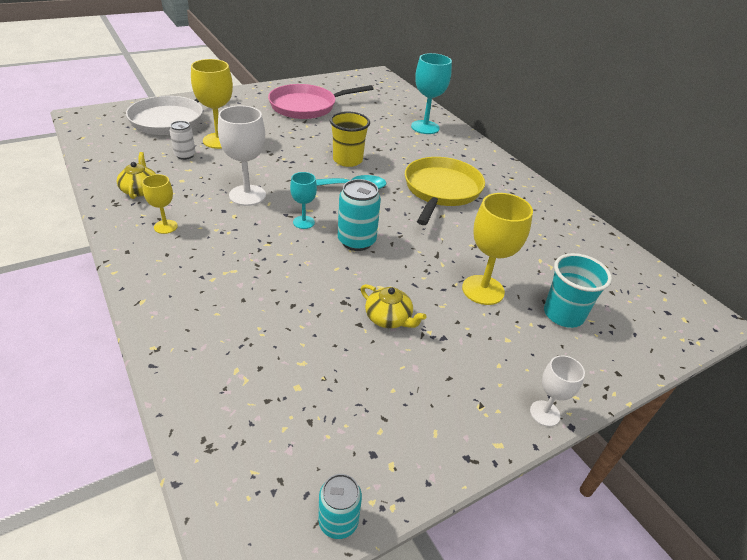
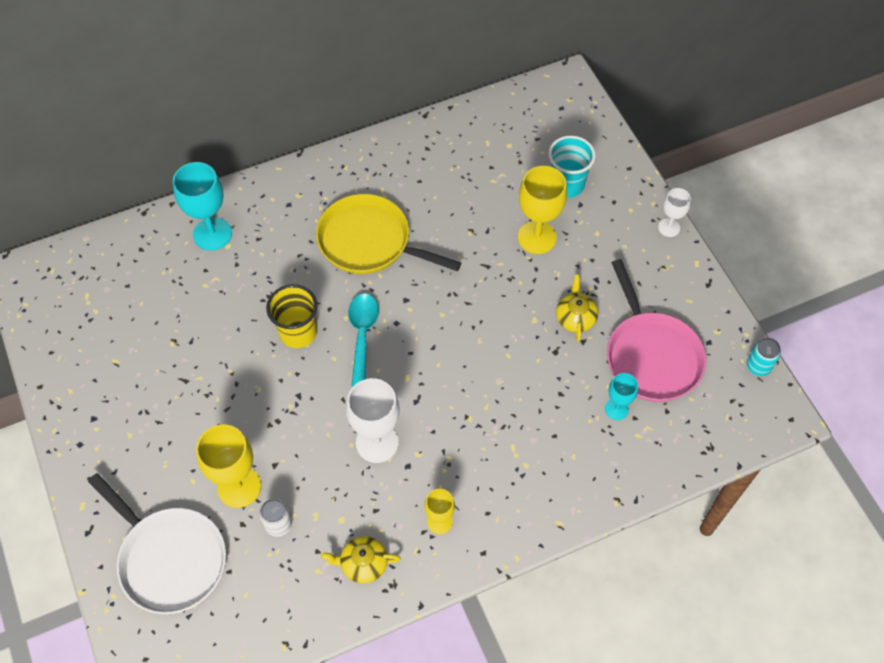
camera: 80 degrees left, 20 degrees up
(303, 222) = (431, 383): turquoise goblet -> turquoise goblet (616, 409)
(306, 106) = (136, 377): pink pan -> pink pan (651, 356)
(356, 241) = (465, 334): turquoise can -> none
(389, 318) = (575, 317): yellow teapot -> yellow teapot turned 45 degrees counterclockwise

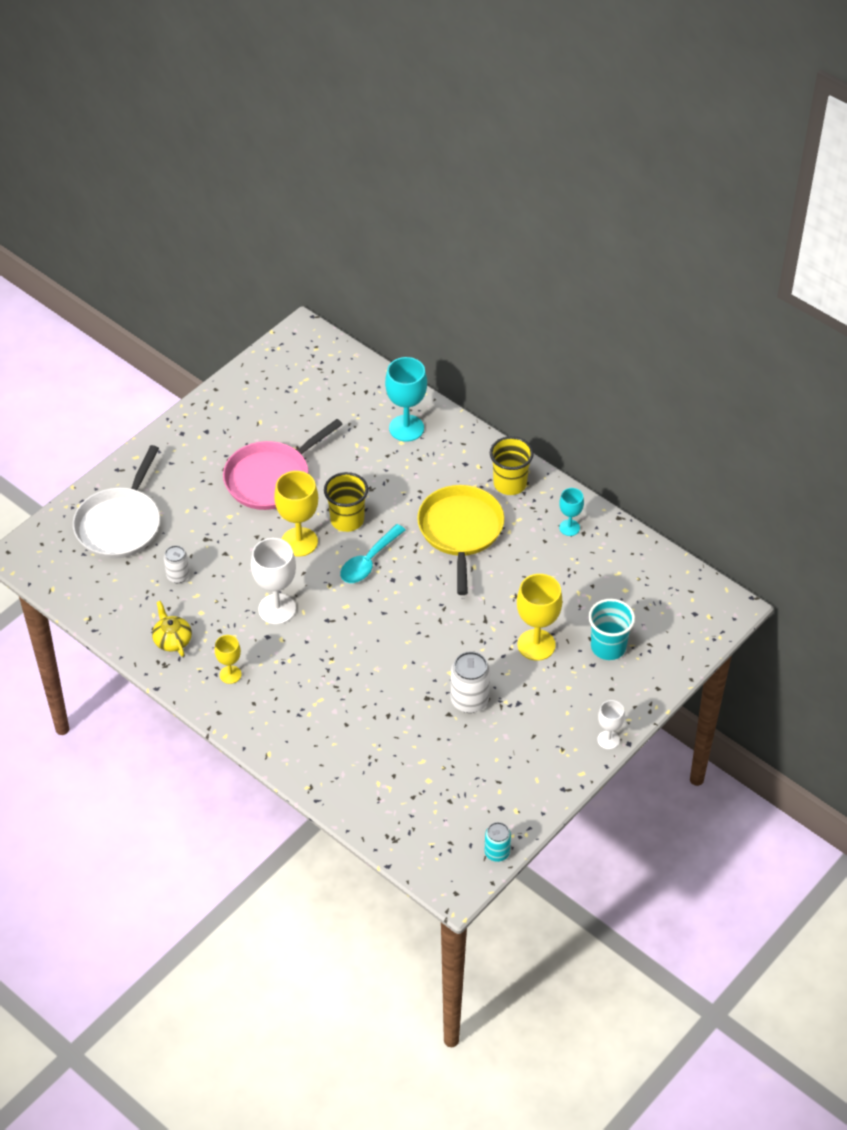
camera: 65 degrees right, 10 degrees down
(239, 487) = (196, 540): yellow goblet -> yellow goblet (299, 542)
(335, 179) = (510, 484): none -> yellow cup
(362, 334) = (368, 561): turquoise spoon -> turquoise spoon turned 150 degrees clockwise
(575, 317) = (469, 700): yellow teapot -> white can
(616, 409) = (395, 759): turquoise goblet -> turquoise goblet (569, 528)
(651, 356) = (461, 768): pink pan -> pink pan (271, 478)

